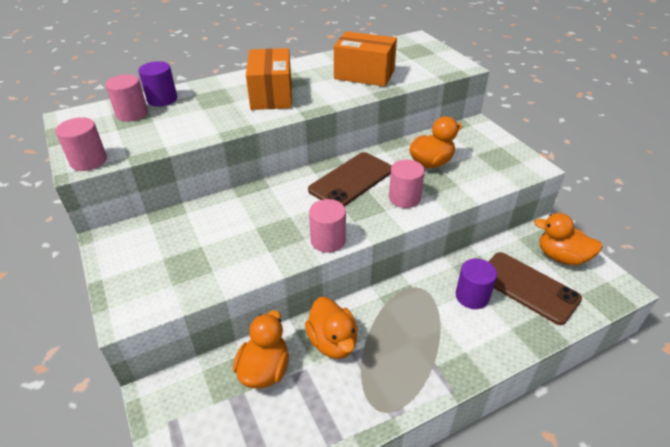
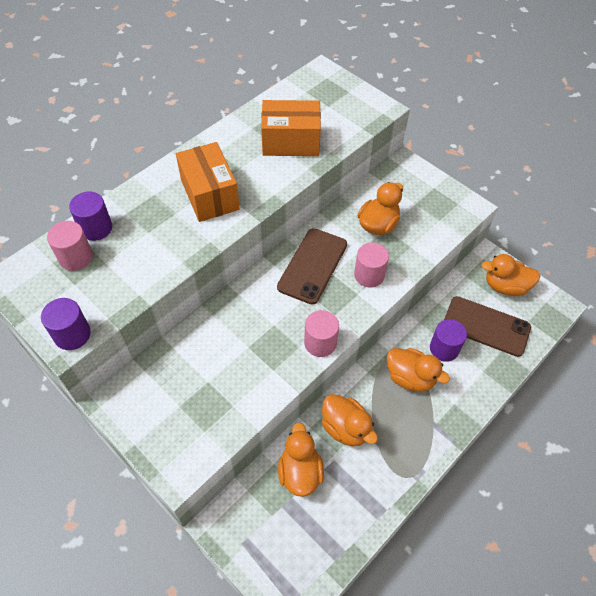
camera: 20 degrees left, 15 degrees up
(88, 161) = (72, 334): pink cylinder -> purple cylinder
(423, 313) = (410, 377): none -> orange duck

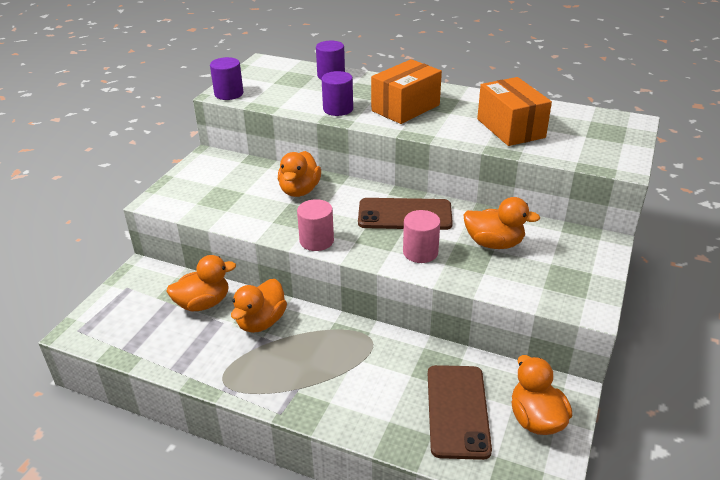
camera: 70 degrees right, 20 degrees down
(76, 257) = (298, 76): pink cylinder -> none
(410, 377) = (344, 356): orange duck -> orange duck (299, 190)
(444, 348) = (400, 377): purple cylinder -> purple cylinder (338, 109)

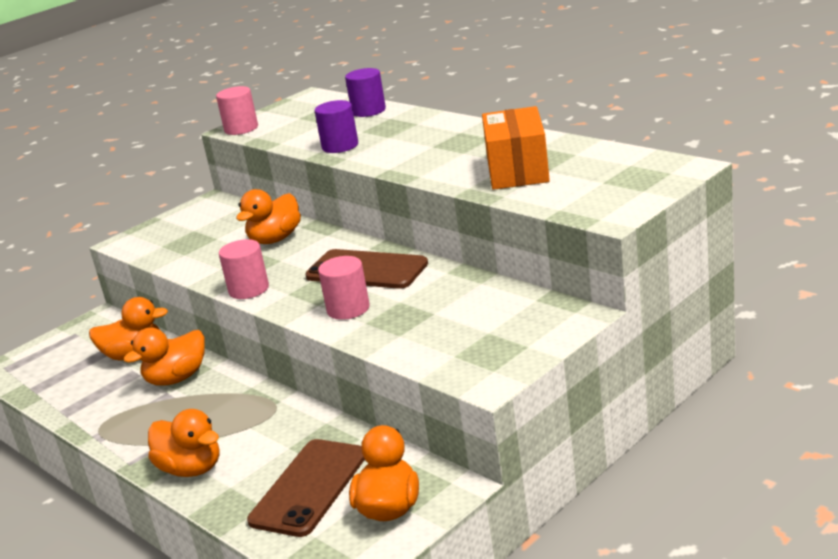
camera: 25 degrees right, 10 degrees down
(229, 94) = (241, 129): purple cylinder -> pink cylinder
(405, 108) = (417, 146): orange box -> none
(494, 243) = (440, 306): orange duck -> orange duck (191, 469)

